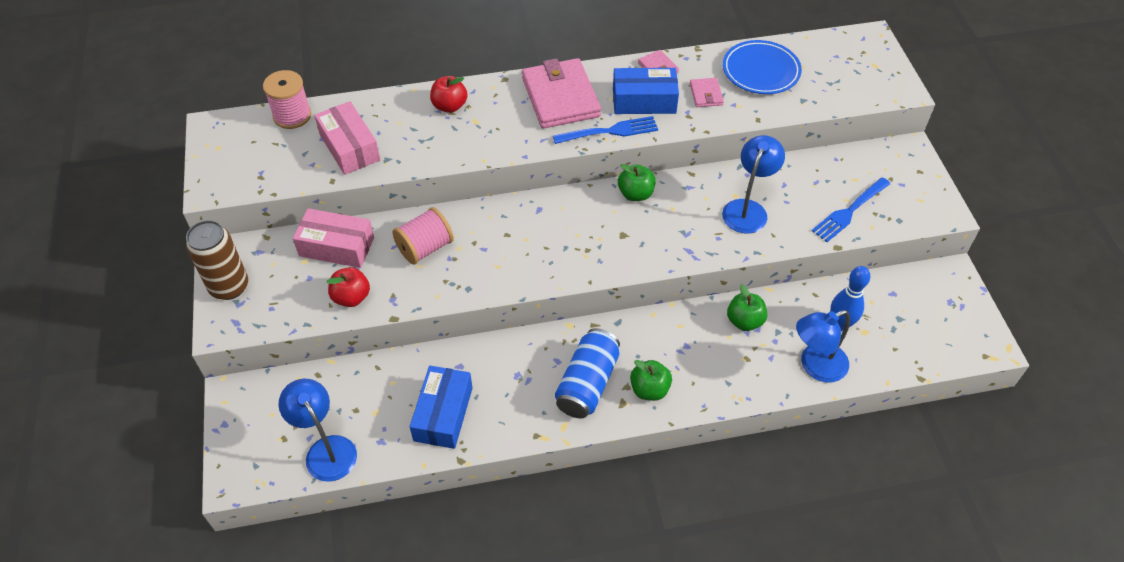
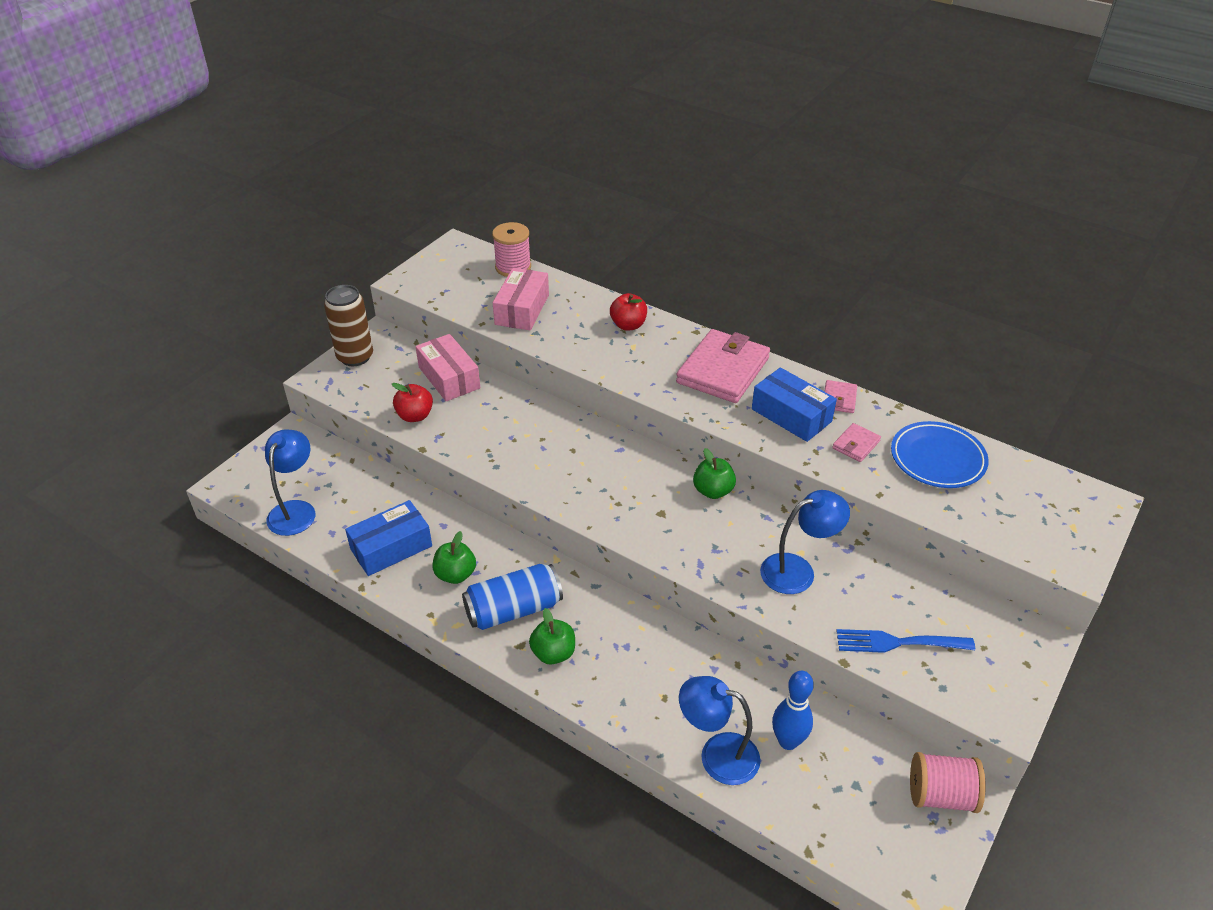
camera: 45 degrees right, 10 degrees down
(425, 248) = (504, 418): pink spool -> pink spool (941, 795)
(609, 131) = (729, 419): blue fork -> none
(744, 321) = (701, 668): green apple -> green apple (455, 574)

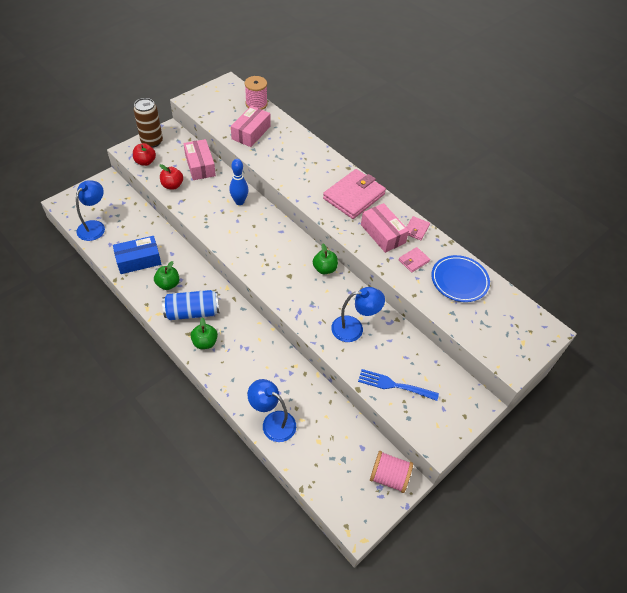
camera: 10 degrees right, 10 degrees up
(628, 325) = (309, 155): red apple -> red apple (145, 162)
(788, 741) = (315, 424): blue bowling pin -> blue bowling pin (239, 202)
(791, 415) = (383, 234): blue box -> pink box

